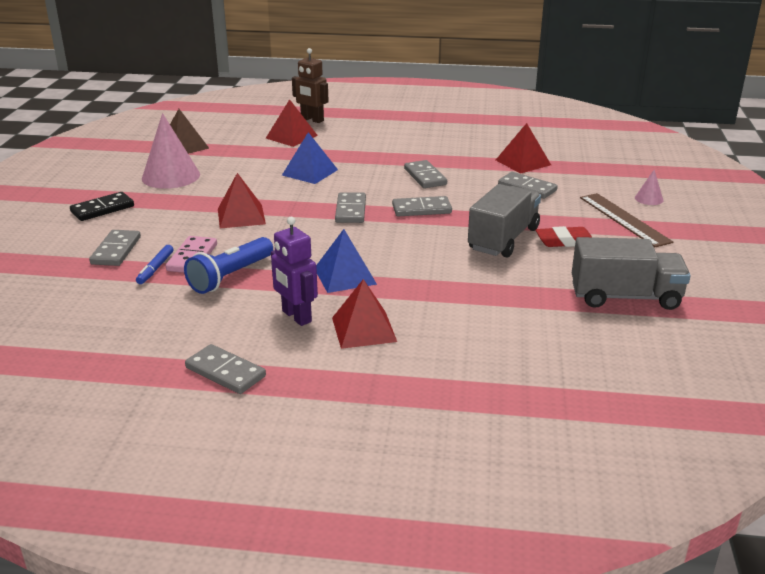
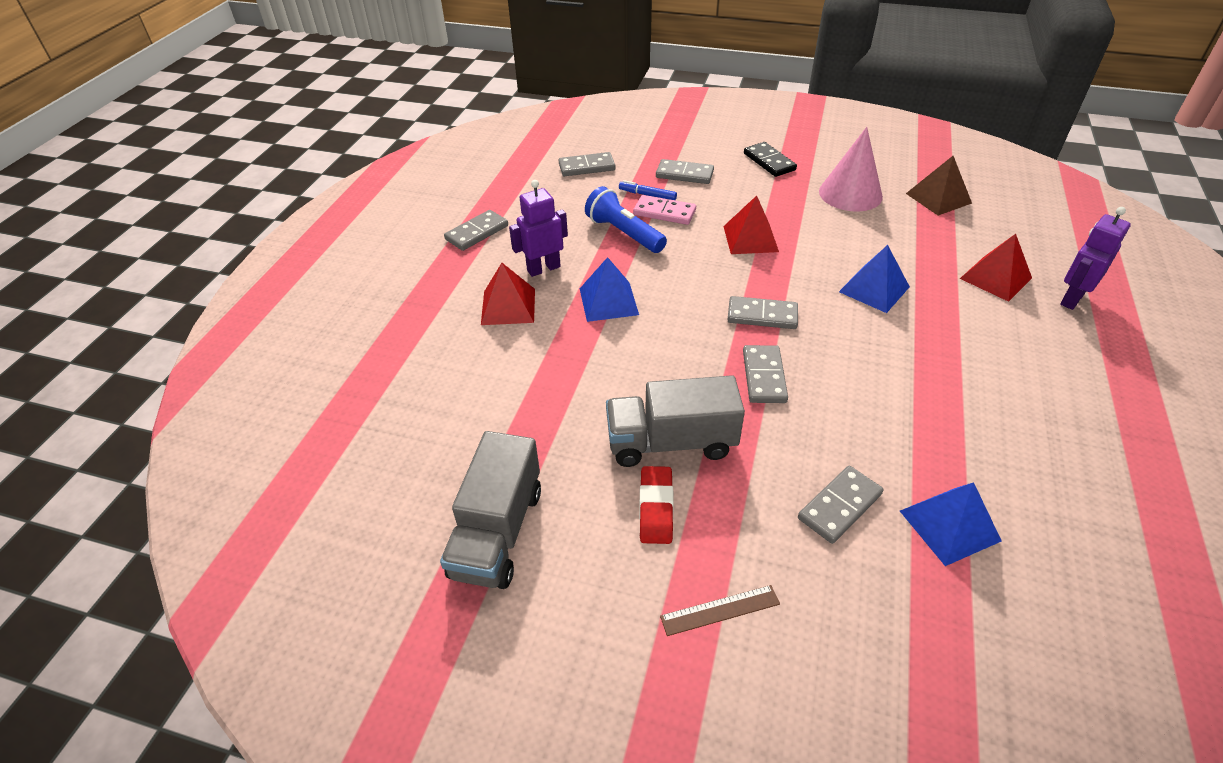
camera: 100 degrees right, 15 degrees up
(312, 120) = (1071, 299): brown robot -> purple robot
(425, 177) = (871, 393): grey domino -> grey domino (587, 167)
(503, 239) = (671, 442): grey truck -> grey truck turned 135 degrees clockwise
(523, 162) = (949, 525): red pyramid -> blue pyramid
(624, 219) = (720, 610): brown ruler -> brown ruler, size x0.60
(649, 199) = (802, 683): pink cone -> none

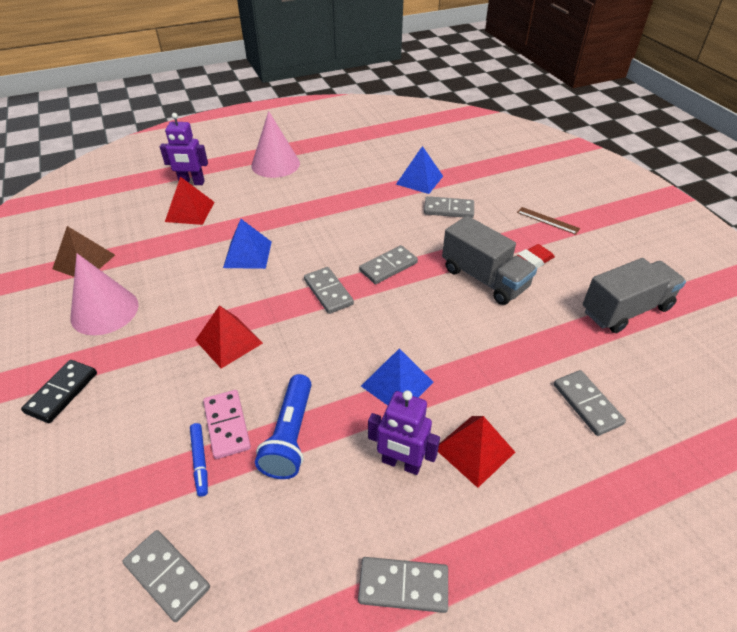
camera: 130 degrees left, 0 degrees up
(684, 174) = (131, 453): grey domino -> grey domino (587, 404)
(1092, 388) = (275, 164): none -> pink cone

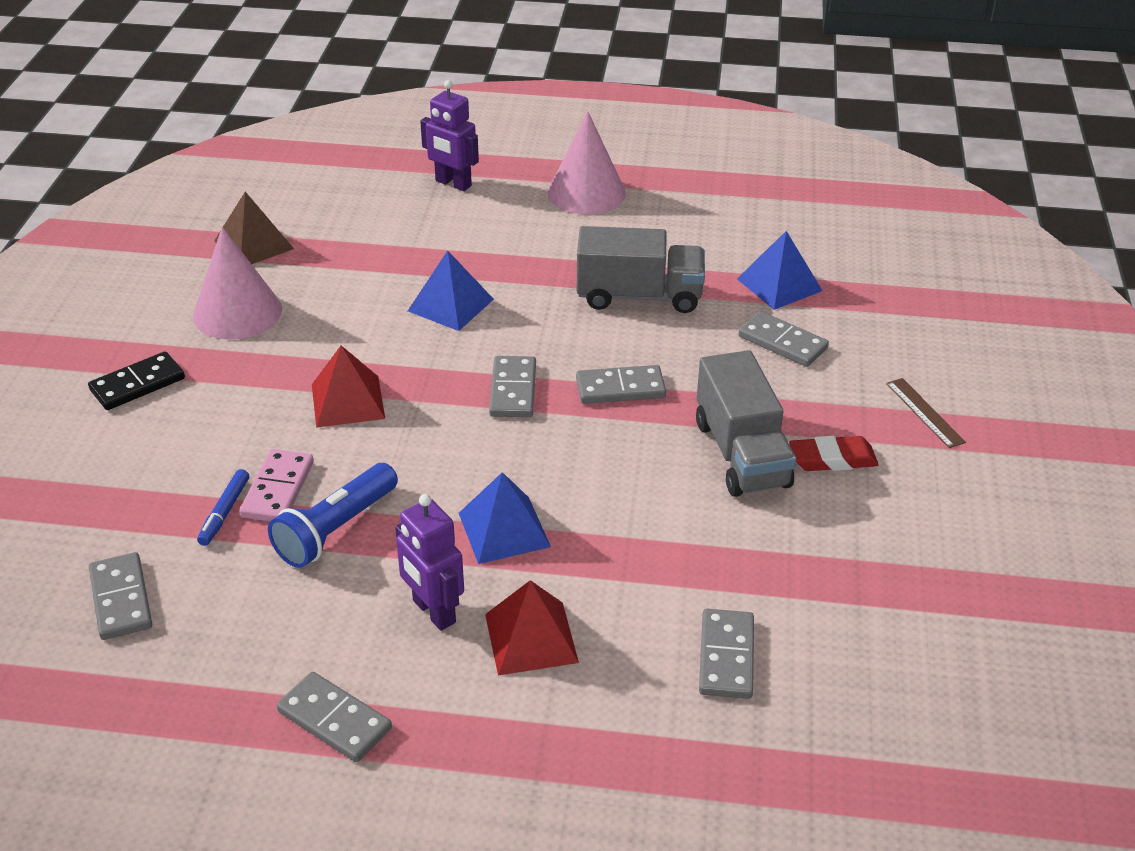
camera: 30 degrees right, 5 degrees down
(190, 211) = (421, 223): red pyramid -> none
(626, 310) = (913, 576): grey truck -> grey truck (639, 296)

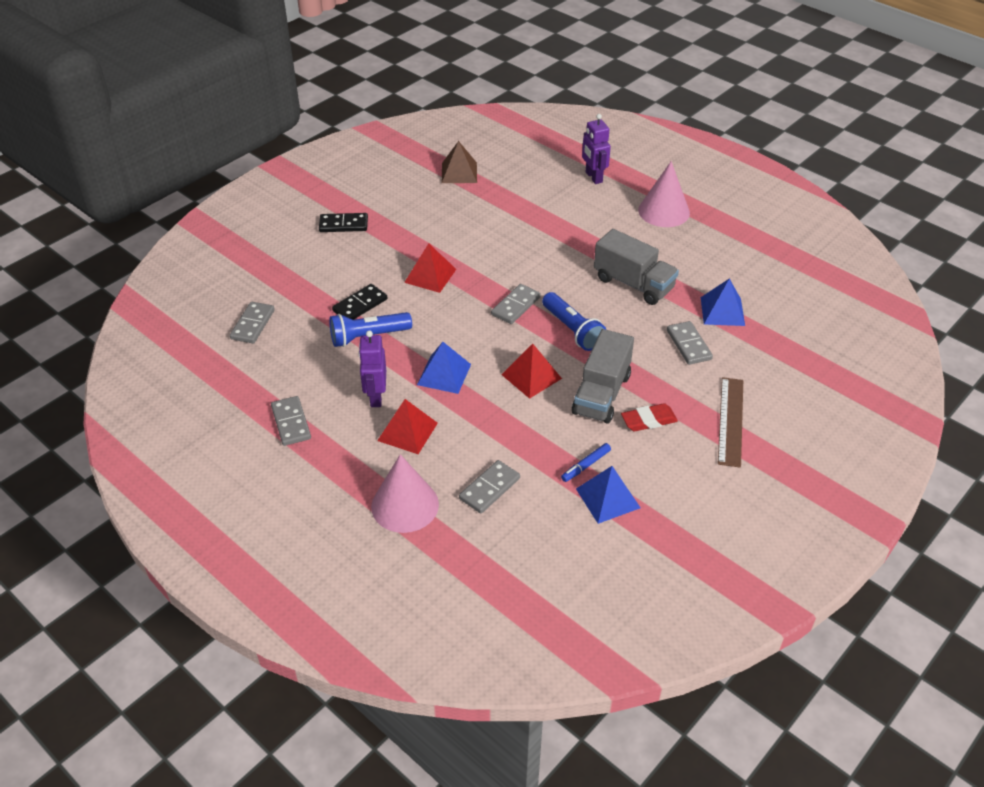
camera: 35 degrees right, 5 degrees up
(224, 512) = (328, 305): blue marker -> blue marker (586, 465)
(237, 312) = (419, 206): pink cone -> pink cone (405, 505)
(277, 489) = (360, 305): pink domino -> black domino
(450, 305) = (527, 246): blue pyramid -> blue pyramid (608, 498)
(620, 388) = (572, 330): grey domino -> blue flashlight
(628, 474) = (531, 376): none -> red pyramid
(832, 459) = (648, 420): red eraser -> red eraser turned 45 degrees counterclockwise
(924, 412) = (730, 421): brown ruler -> brown ruler, size x1.66

